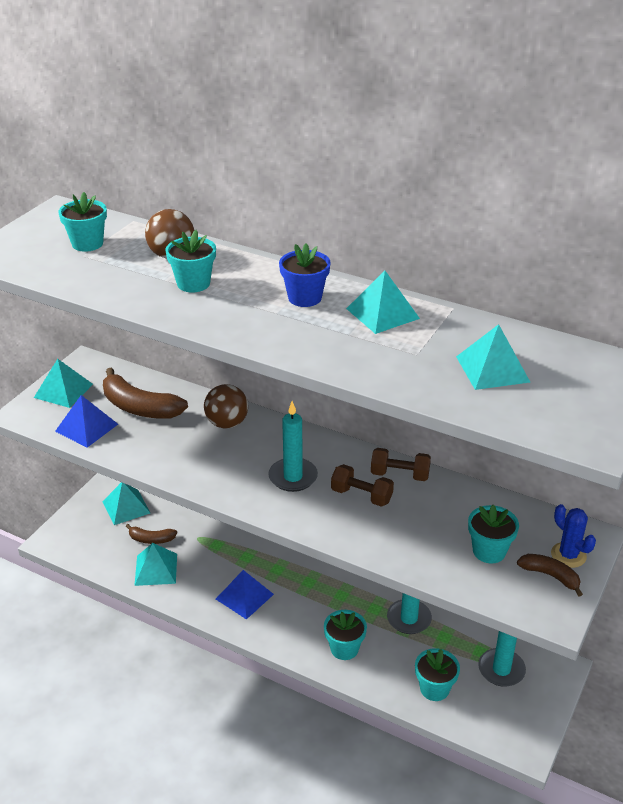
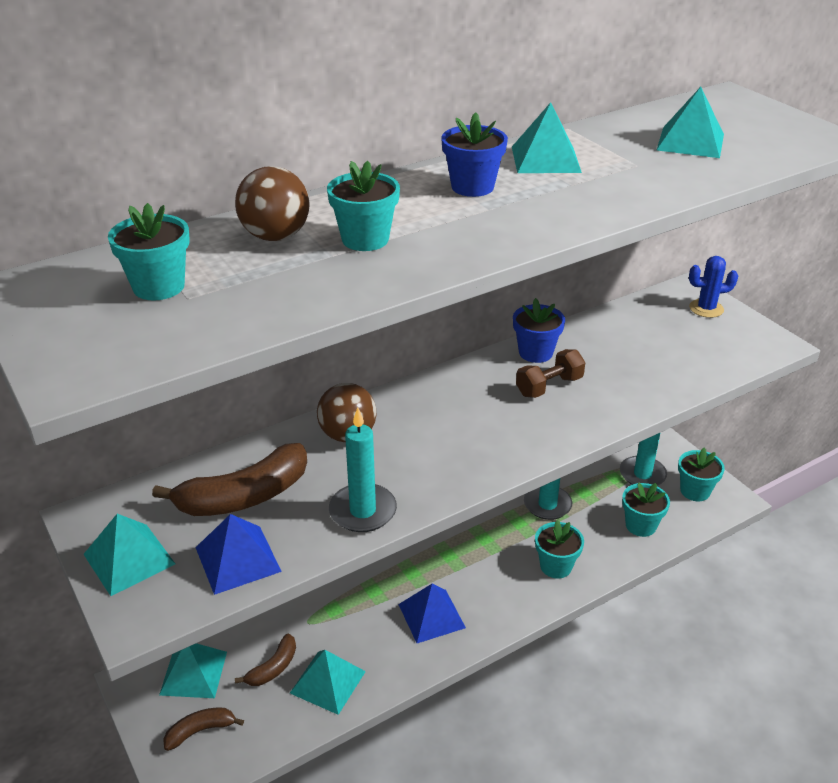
camera: 60 degrees left, 0 degrees up
(293, 477) = (484, 420): turquoise candle -> turquoise candle (362, 511)
(399, 475) = (535, 352): brown dumbbell -> blue flower pot
(489, 551) = (677, 345): turquoise flower pot -> turquoise flower pot (695, 491)
(550, 576) = (726, 327): brown banana -> brown banana (200, 731)

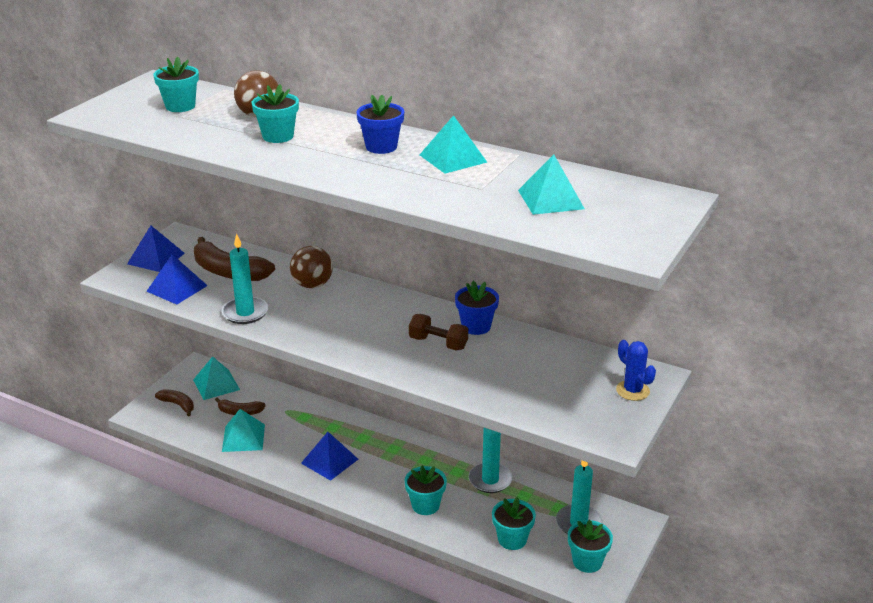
camera: 60 degrees right, 5 degrees down
(129, 559) = (156, 258): turquoise pyramid -> blue pyramid

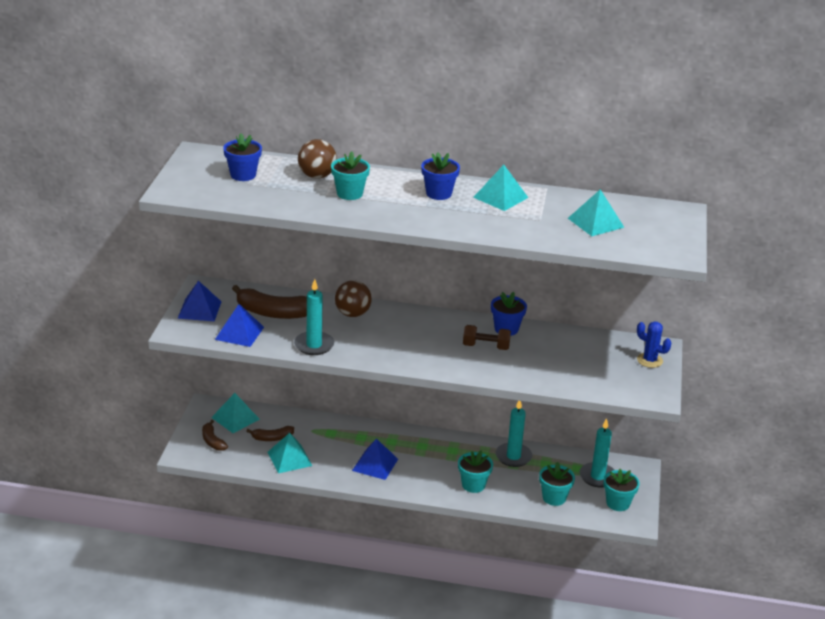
camera: 20 degrees left, 0 degrees up
(178, 405) = (212, 441): brown banana -> brown banana turned 135 degrees counterclockwise
(180, 106) = (243, 175): turquoise flower pot -> blue flower pot

